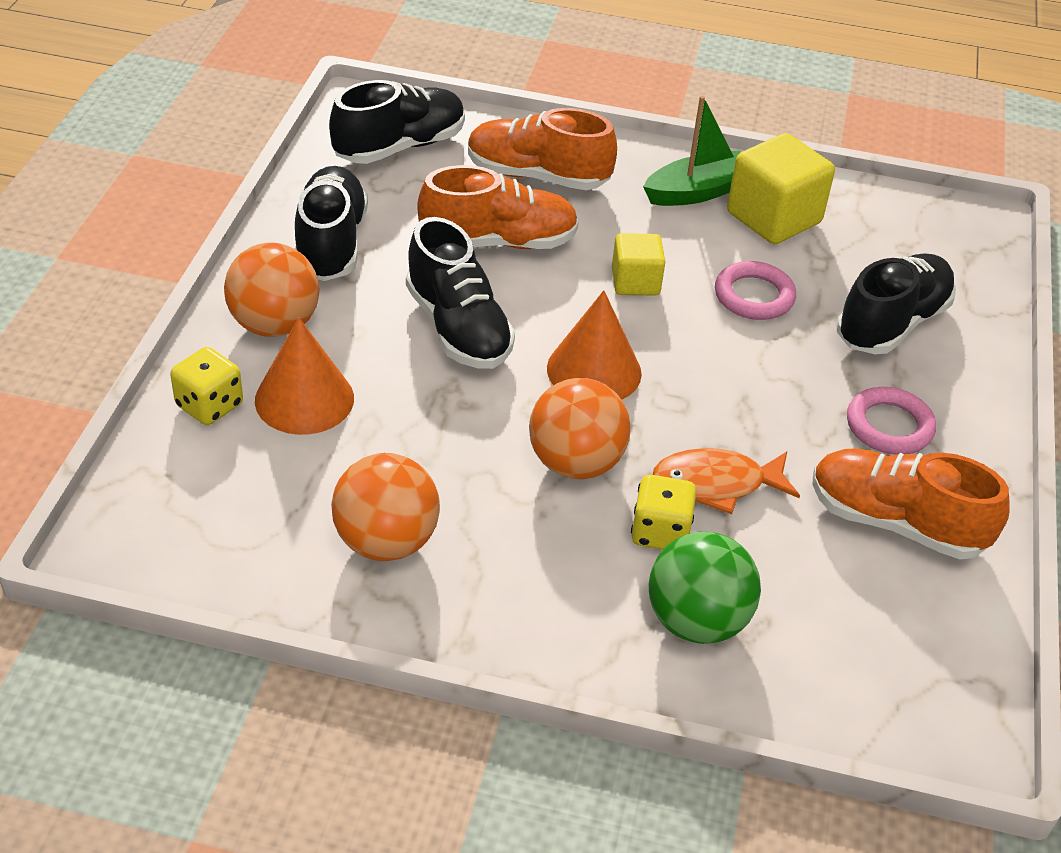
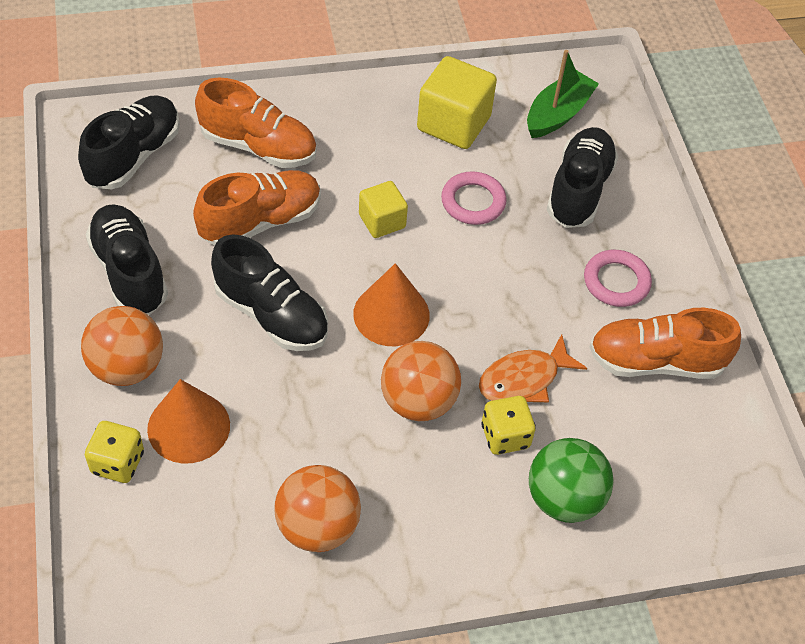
camera: 25 degrees left, 10 degrees up
(537, 176) = (258, 146): orange shoe -> orange shoe turned 150 degrees counterclockwise
(698, 191) = (387, 118): green boat -> green boat (558, 114)

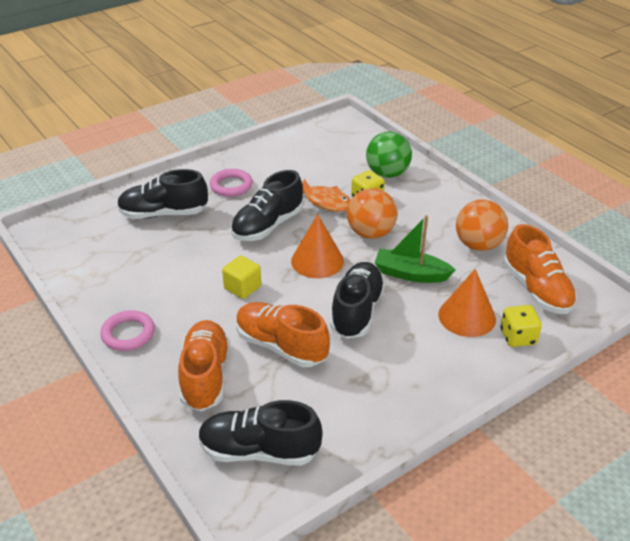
camera: 110 degrees left, 15 degrees down
(127, 367) = (451, 363): orange ball -> none
(129, 272) = (375, 398): black shoe -> black shoe (267, 225)
(453, 123) = (126, 281): yellow cube -> none
(473, 202) = (200, 253): pink ring -> pink ring (128, 334)
(558, 114) = (93, 237): green boat -> green boat (410, 274)
(656, 361) = (279, 163): orange shoe -> orange shoe (536, 289)

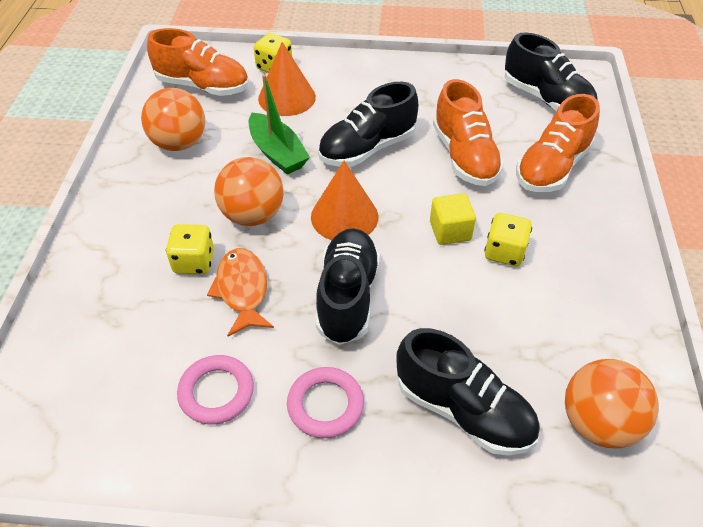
camera: 140 degrees left, 10 degrees up
(91, 240) = (598, 423): none -> orange ball
(128, 334) = (606, 246): pink ring -> pink ring (216, 392)
(196, 293) = (504, 252): none -> yellow dice
(267, 225) = (347, 296): black shoe -> black shoe turned 75 degrees counterclockwise
(387, 173) = (117, 285): green ball -> none
(536, 289) = (203, 86): orange shoe -> orange shoe turned 90 degrees clockwise

